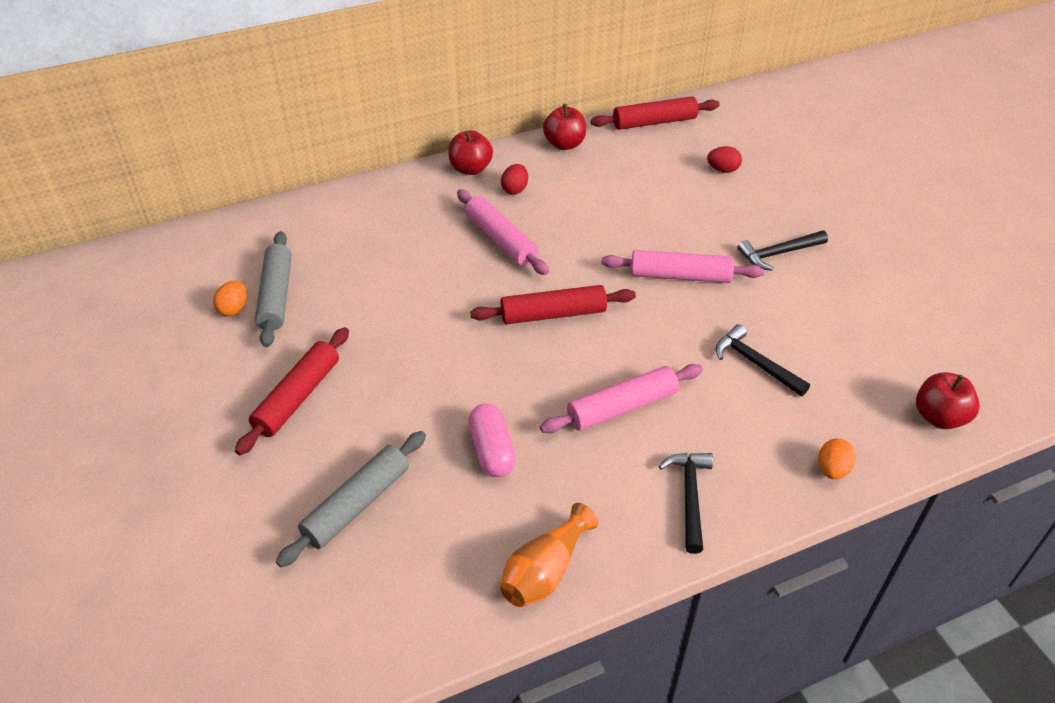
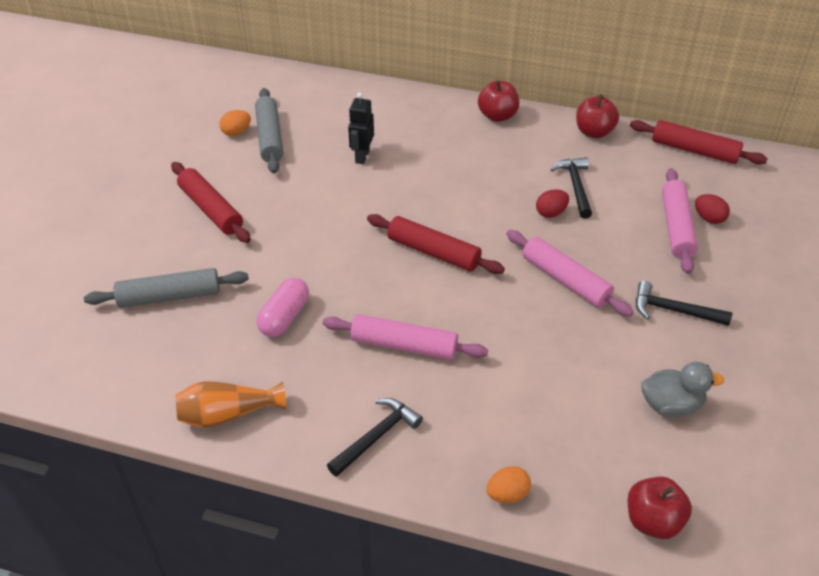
camera: 40 degrees right, 0 degrees up
(276, 295) = (269, 137): grey rolling pin -> grey rolling pin turned 45 degrees counterclockwise
(298, 397) = (211, 209): red rolling pin -> red rolling pin turned 75 degrees clockwise
(390, 266) = (362, 156): none -> black robot
(501, 240) = (459, 179): pink rolling pin -> pink rolling pin (676, 227)
(515, 189) = (513, 147): red egg -> red egg (551, 213)
(755, 363) = (544, 380): black hammer -> black hammer (575, 186)
(856, 325) = (671, 405): none -> grey duck

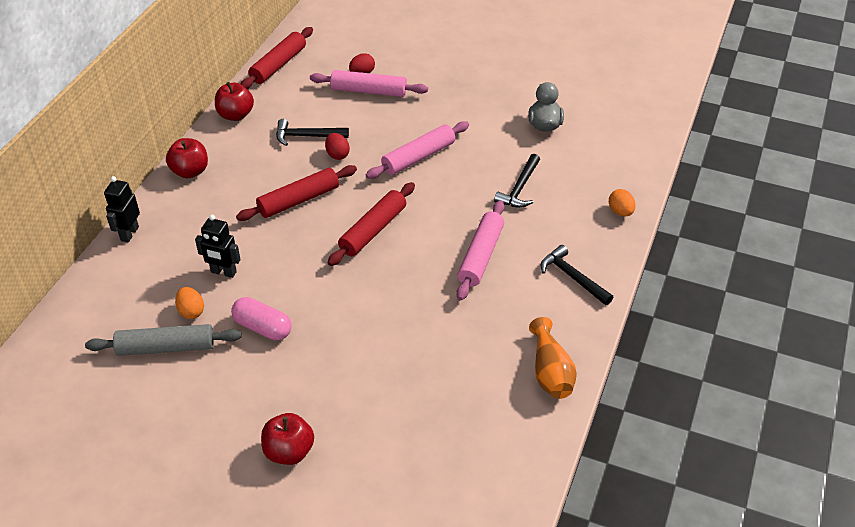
camera: 85 degrees left, 0 degrees up
(169, 296) = (403, 424): grey rolling pin -> none
(211, 209) = (278, 396): red rolling pin -> red rolling pin (299, 200)
(236, 132) = (146, 378): orange egg -> orange egg (191, 311)
(284, 317) = (441, 334): pink capsule -> pink capsule (263, 327)
(405, 95) = (129, 233): none -> black robot
(653, 521) = (636, 149): red apple -> red apple (289, 451)
(673, 310) = (457, 108): black hammer -> black hammer (520, 188)

